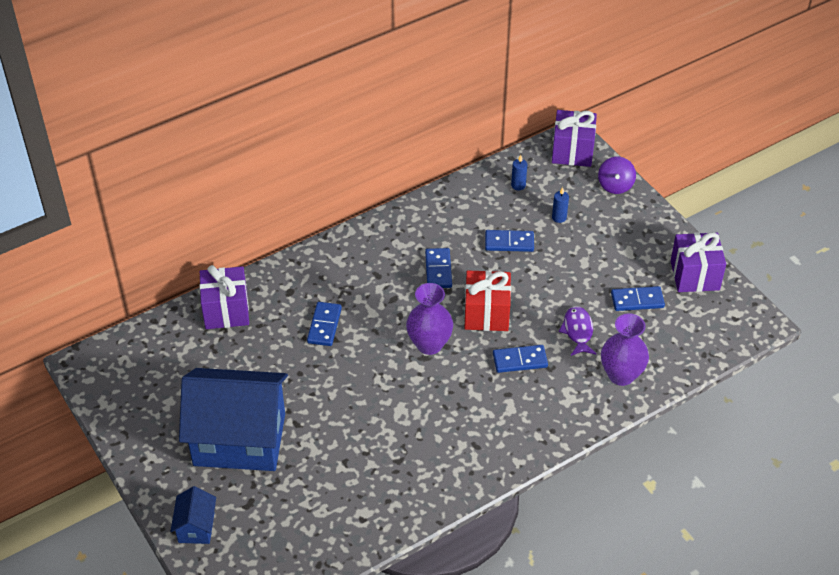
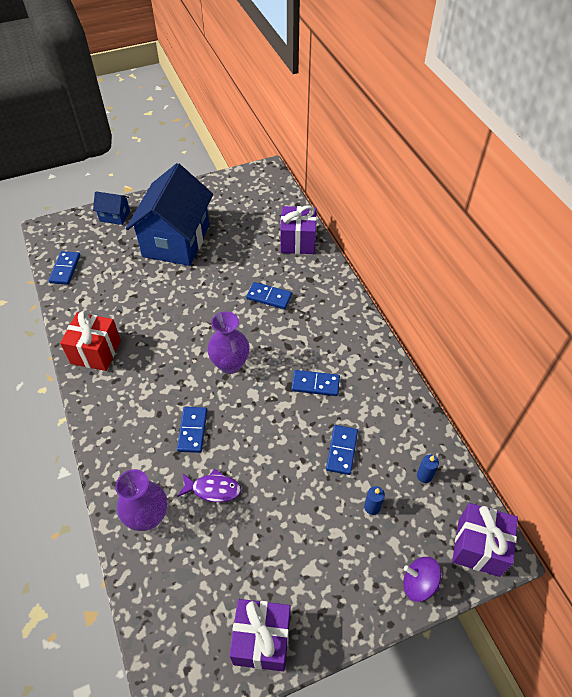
camera: 100 degrees right, 5 degrees up
(486, 313) = (254, 414): red gift -> red gift (96, 352)
(637, 300) = (239, 560): blue domino -> blue domino (65, 269)

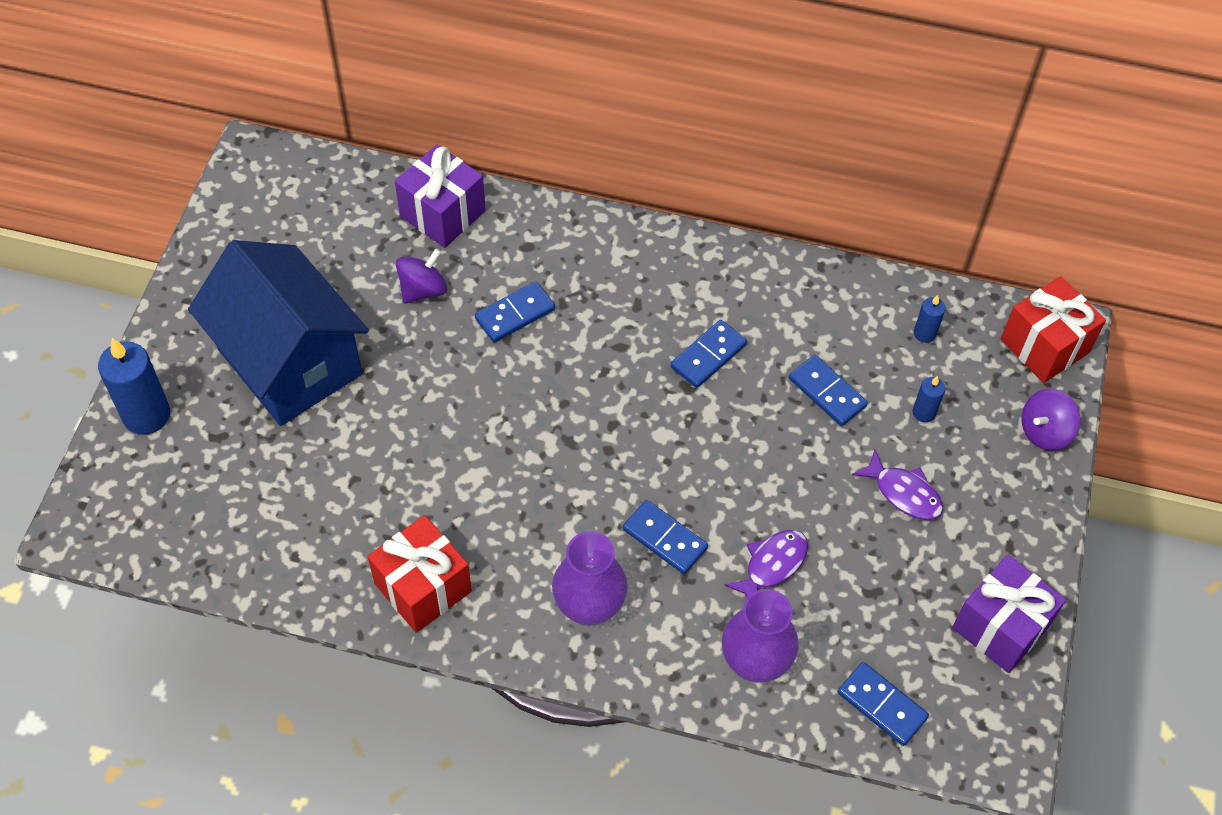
camera: 55 degrees left, 5 degrees up
(65, 269) = (204, 546): blue domino -> blue domino (882, 705)
(115, 216) = (146, 415): blue house -> blue candle
(230, 364) = (593, 431): purple vase -> purple vase (589, 606)
(252, 259) = (423, 290): none -> purple spinning top
(310, 528) = (903, 493): none -> purple fish
(479, 547) = (1044, 346): purple gift -> red gift

